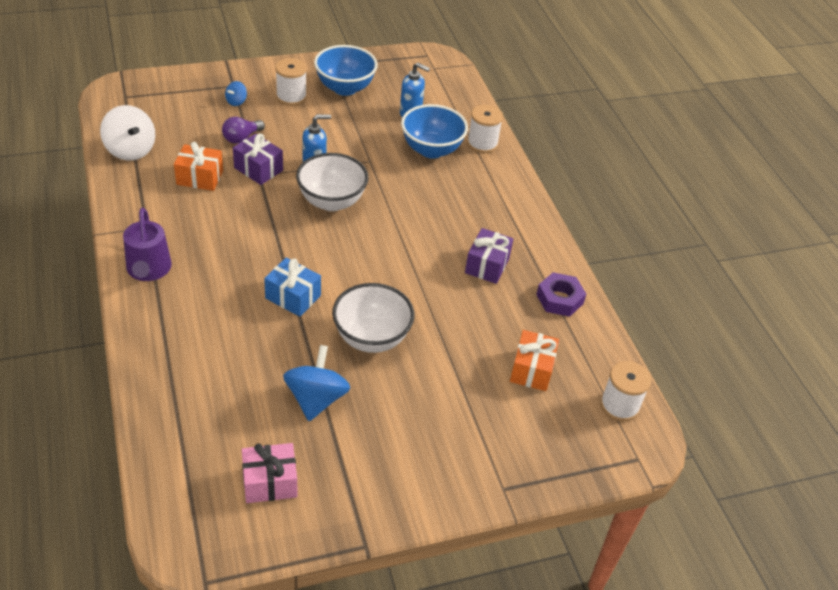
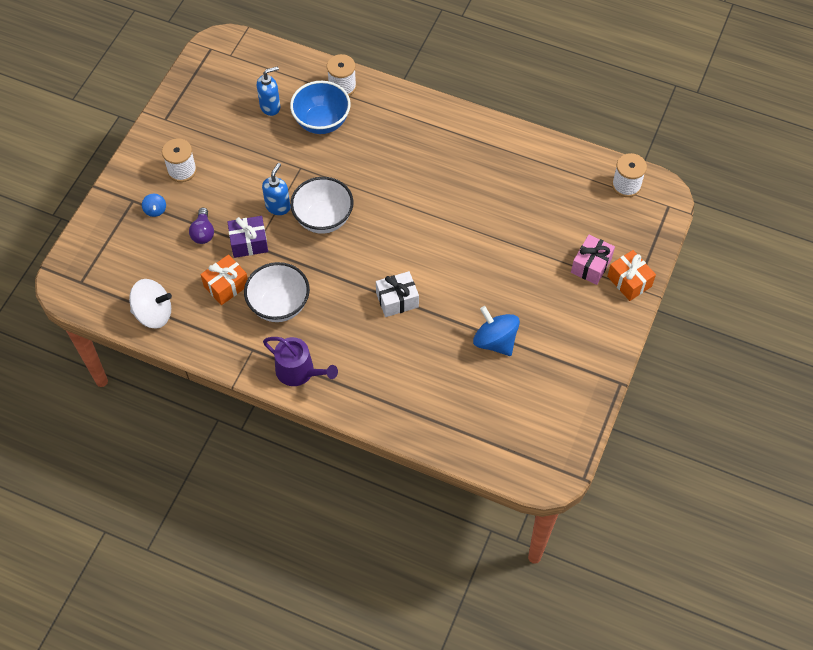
camera: 45 degrees left, 15 degrees up
(270, 482) = (539, 405): pink gift -> pink gift (591, 266)
(293, 297) = (397, 300): blue gift -> white gift
(345, 88) = (202, 129): blue bowl -> none
(371, 338) = (470, 278): white bowl -> white bowl (279, 305)
(487, 265) = (461, 170): purple gift -> none
(532, 370) = (565, 210): orange gift -> orange gift (629, 281)
(559, 299) = (522, 152): purple nut -> none

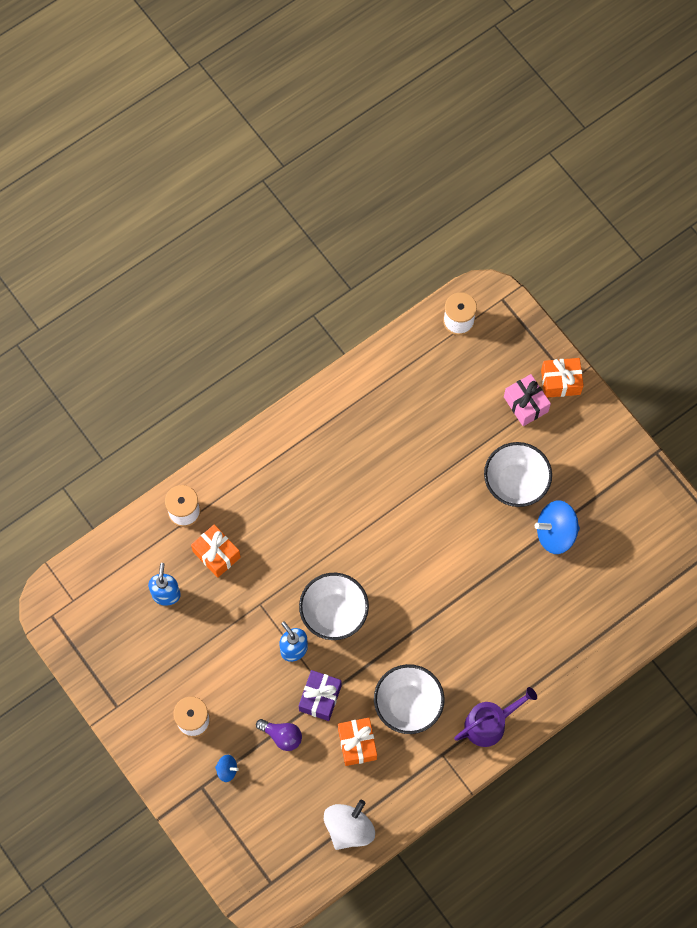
camera: 60 degrees left, 10 degrees up
(322, 122) = (216, 554): blue bowl -> orange gift
(397, 300) = (464, 595): white gift -> none
(517, 291) = (515, 484): none -> white bowl

